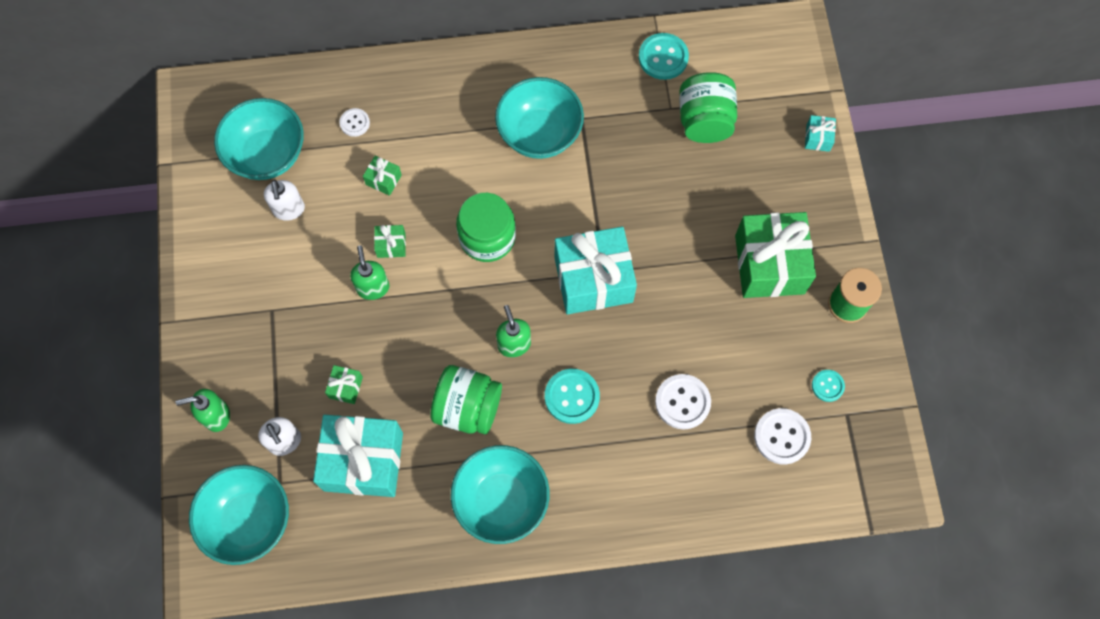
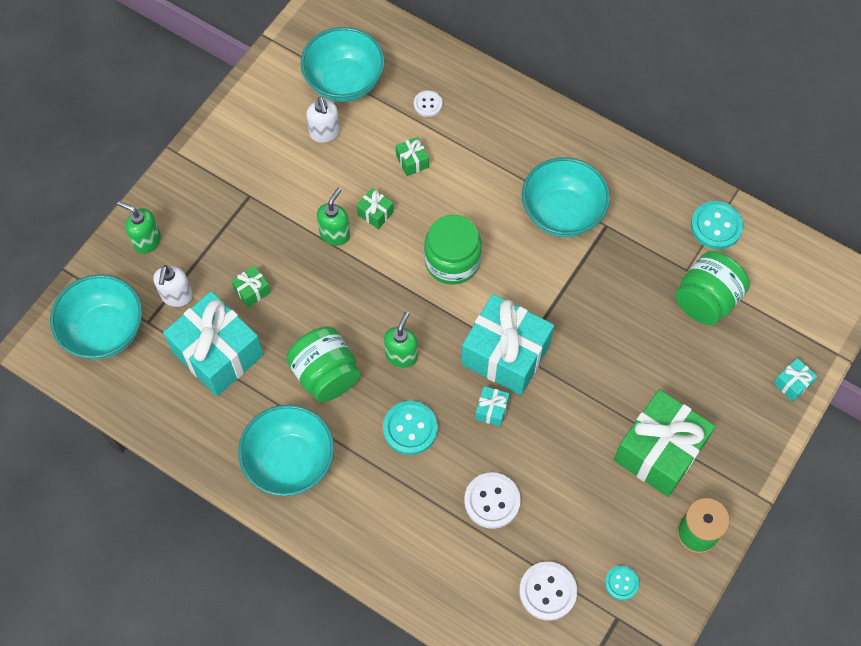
camera: 40 degrees right, 5 degrees down
(289, 210) = (324, 133): white soap dispenser -> white soap dispenser turned 45 degrees counterclockwise
(620, 332) = (491, 410): none -> turquoise gift

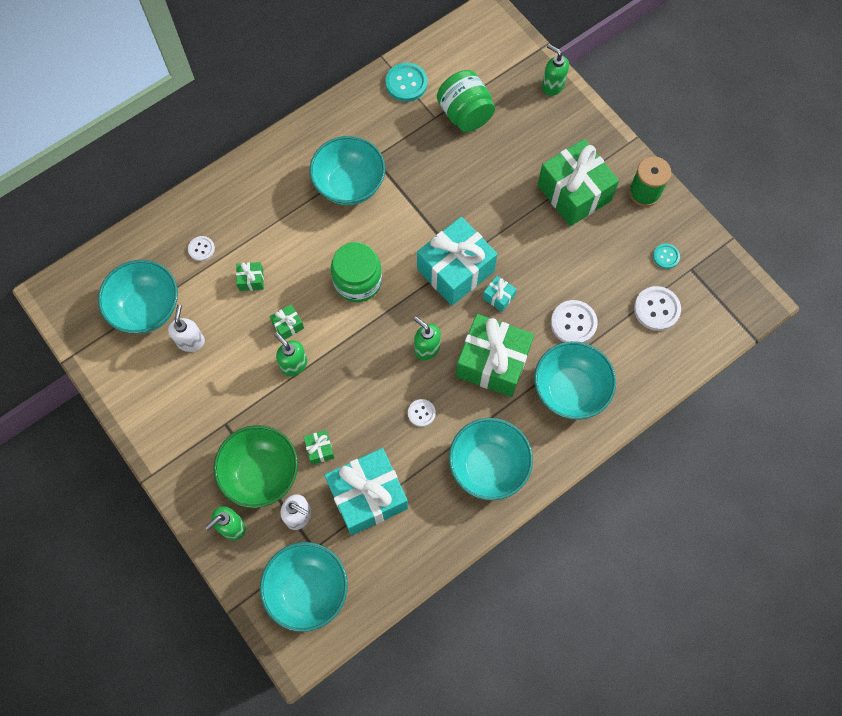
camera: 70 degrees left, 5 degrees up
(209, 246) = (261, 473): none -> green bowl
(324, 133) = (191, 341): white soap dispenser -> white soap dispenser turned 90 degrees counterclockwise
(326, 375) = (421, 413): green jar -> white button
(409, 521) = (570, 390): none -> turquoise bowl
(410, 428) = (492, 363): turquoise button -> green gift
(792, 383) = (552, 86): turquoise gift -> green soap dispenser

